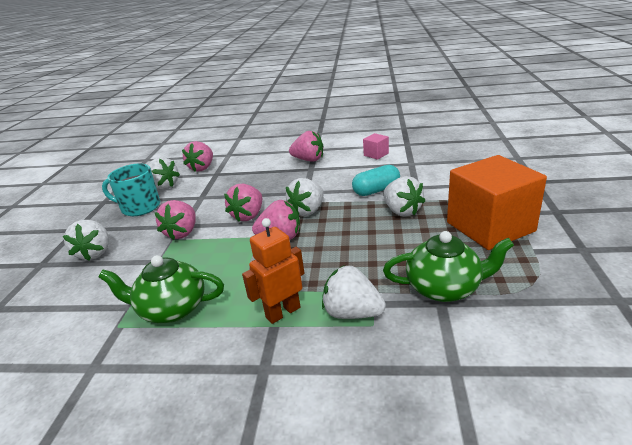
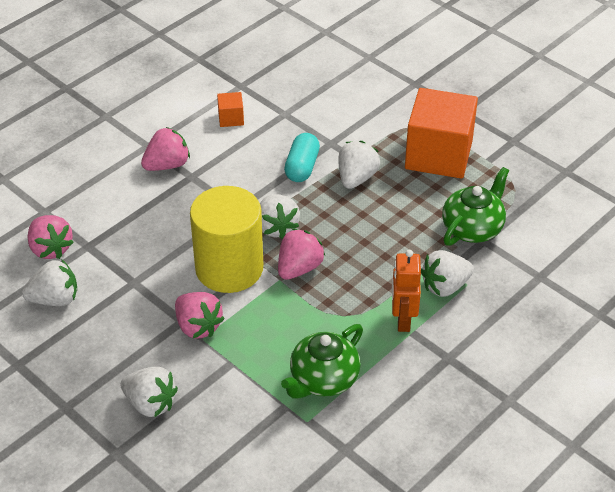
camera: 55 degrees left, 15 degrees up
(140, 207) = (85, 338): turquoise mug -> none
(248, 216) = (229, 268): pink strawberry -> yellow cylinder
(376, 154) = (231, 118): pink cube -> orange cube
(402, 211) = (356, 178): white strawberry -> white strawberry turned 75 degrees counterclockwise

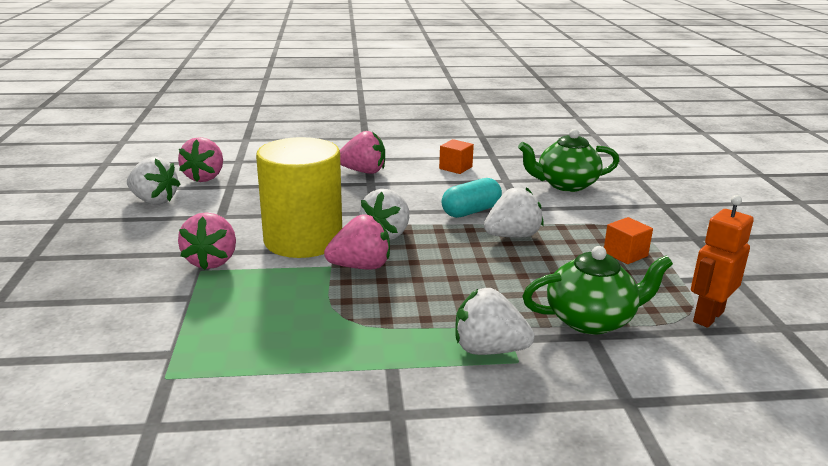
camera: 40 degrees right, 20 degrees down
(150, 404) = (82, 288): white strawberry -> none
(323, 379) = (239, 354): green teapot -> green teapot (566, 185)
(403, 320) = (398, 352): orange robot -> orange robot (707, 316)
(438, 155) = (625, 254): orange cube -> orange cube, size x0.42

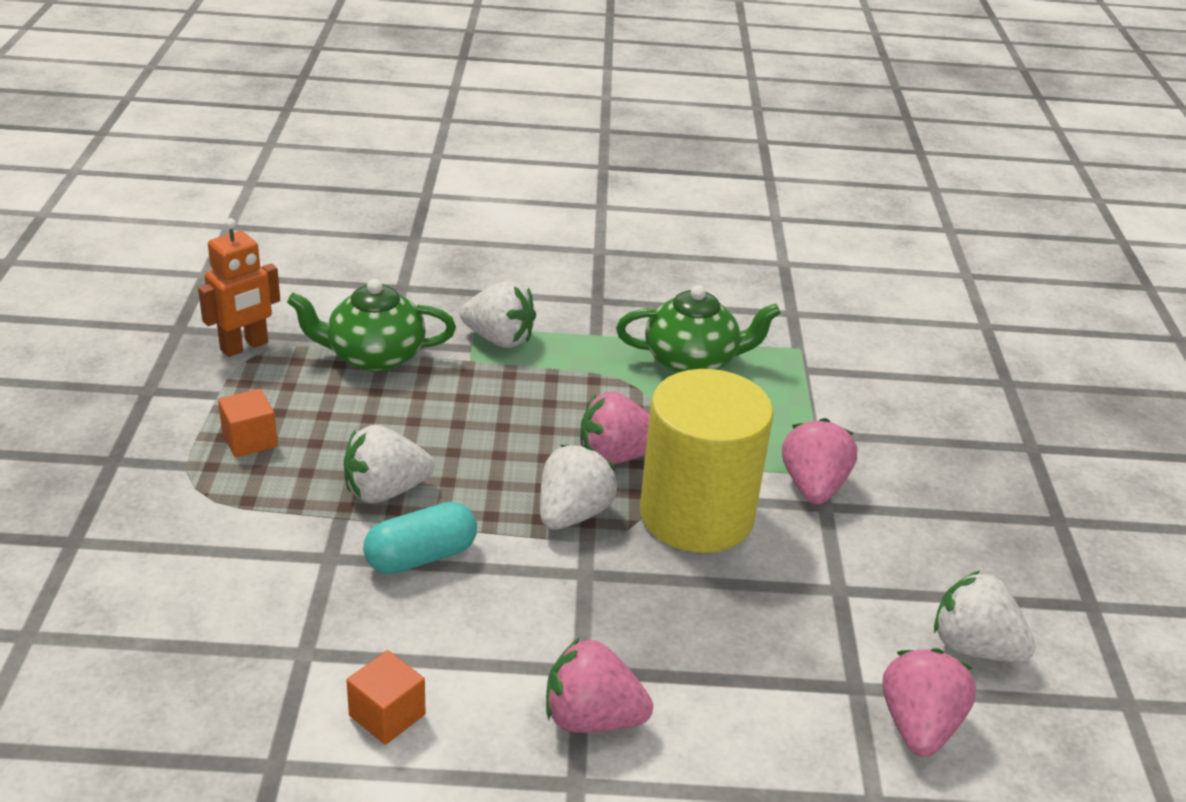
camera: 175 degrees left, 10 degrees up
(566, 185) = (196, 622): green teapot -> green teapot (692, 361)

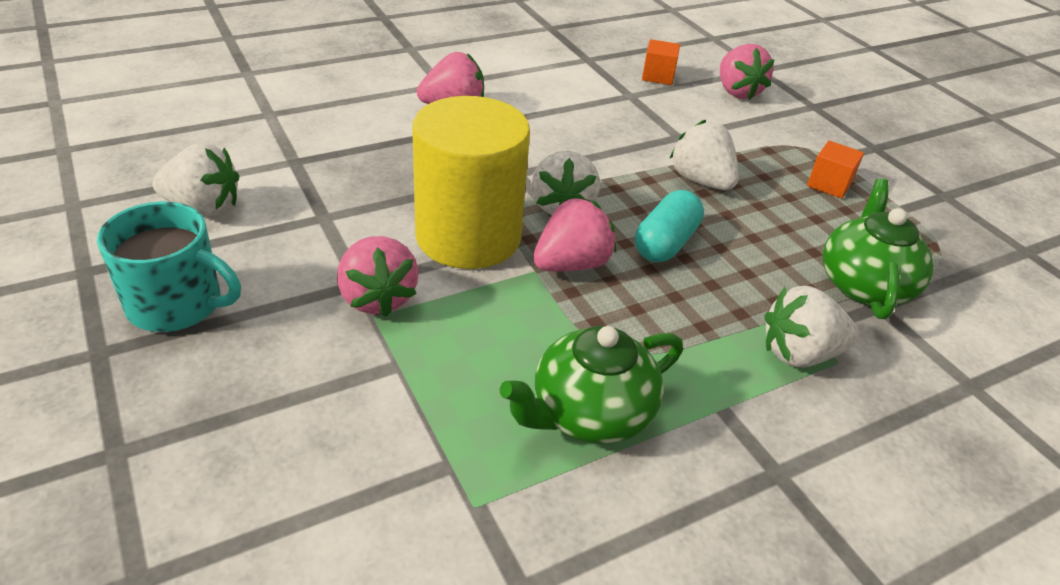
camera: 150 degrees right, 5 degrees up
(244, 346) = (959, 253): orange robot -> none
(374, 356) = (864, 285): green teapot -> green teapot turned 45 degrees counterclockwise
(385, 491) = (701, 181): white strawberry -> white strawberry turned 75 degrees counterclockwise
(387, 715) = (560, 84): orange cube -> orange cube (658, 76)
(421, 557) = (629, 151): turquoise capsule -> turquoise capsule (665, 243)
(919, 726) = (245, 152): pink strawberry -> pink strawberry (737, 92)
(996, 539) = (177, 304): none -> turquoise mug

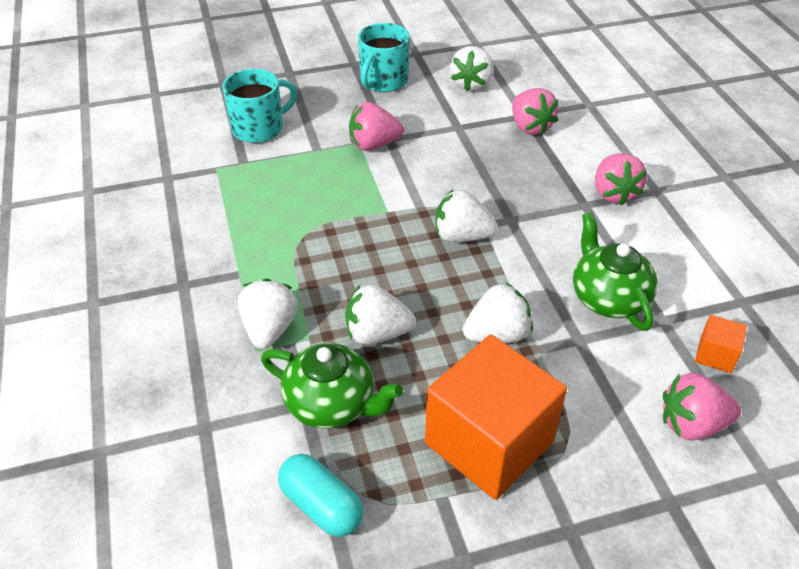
camera: 105 degrees right, 5 degrees up
(334, 463) = (259, 128): none -> turquoise mug
(468, 236) = (429, 185): yellow cylinder -> none
(571, 264) = (391, 230): pink strawberry -> pink strawberry (530, 127)
(590, 413) = (256, 215): green teapot -> green teapot (608, 298)
(665, 243) = (408, 286): turquoise capsule -> turquoise capsule (321, 505)
(749, 261) = (377, 333): none -> white strawberry
(829, 184) = (489, 442): orange cube -> orange cube, size x2.38

